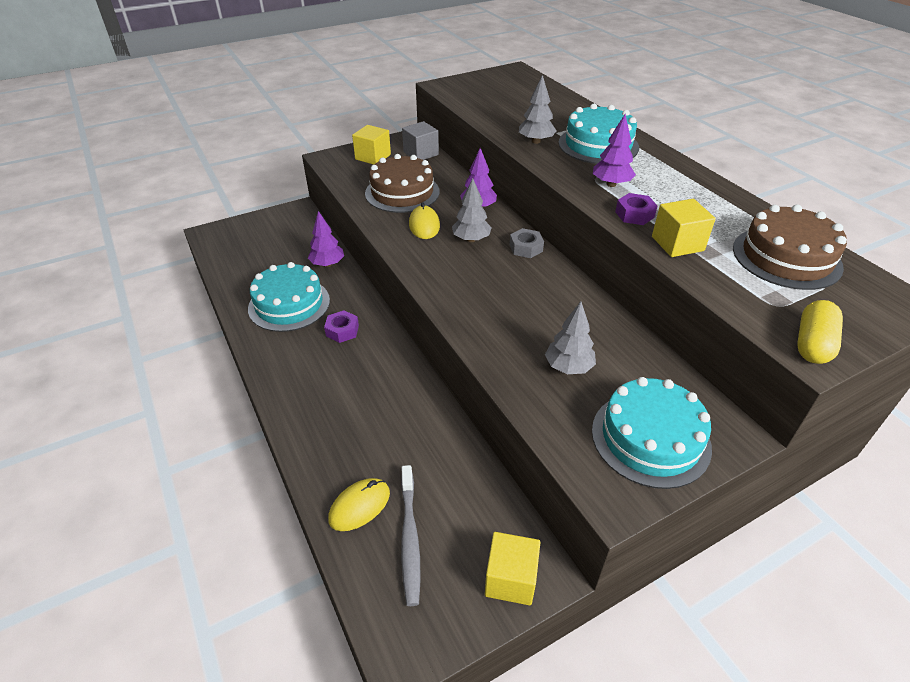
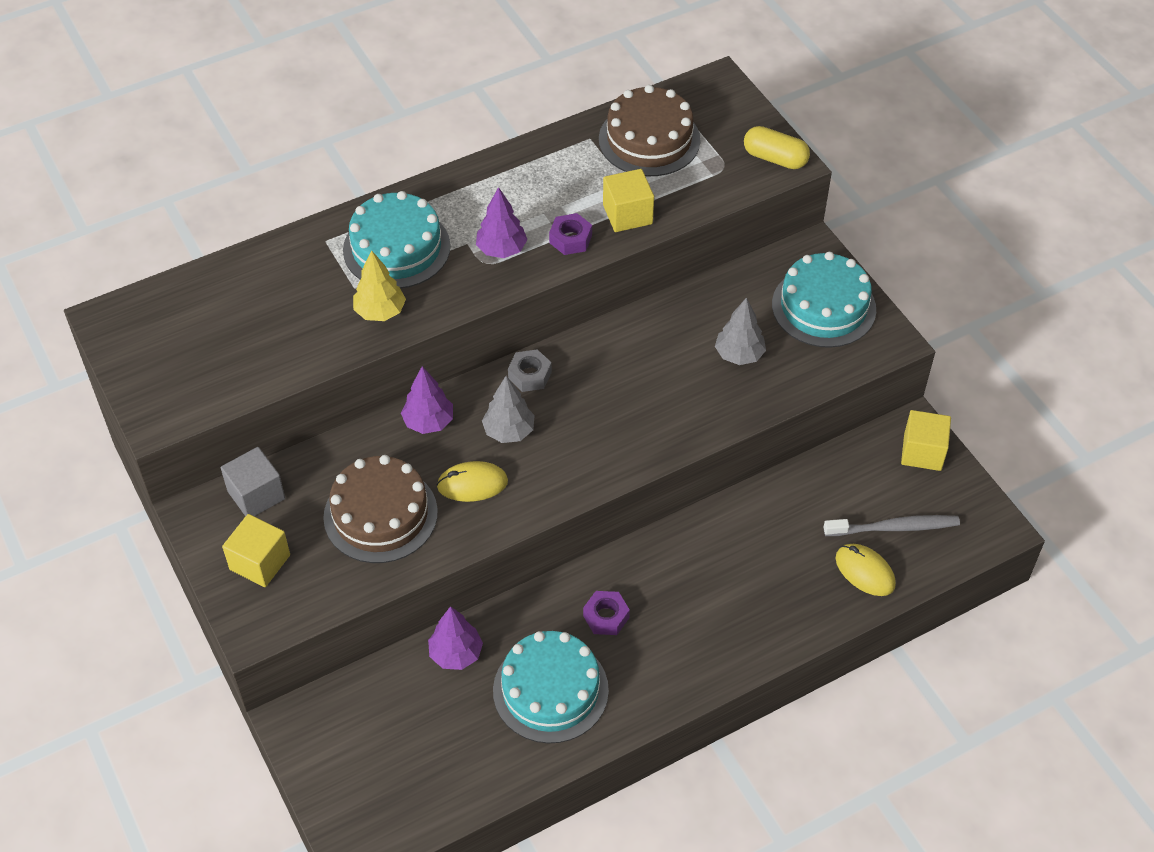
camera: 90 degrees left, 10 degrees up
(536, 141) = (380, 312): grey tree -> yellow tree

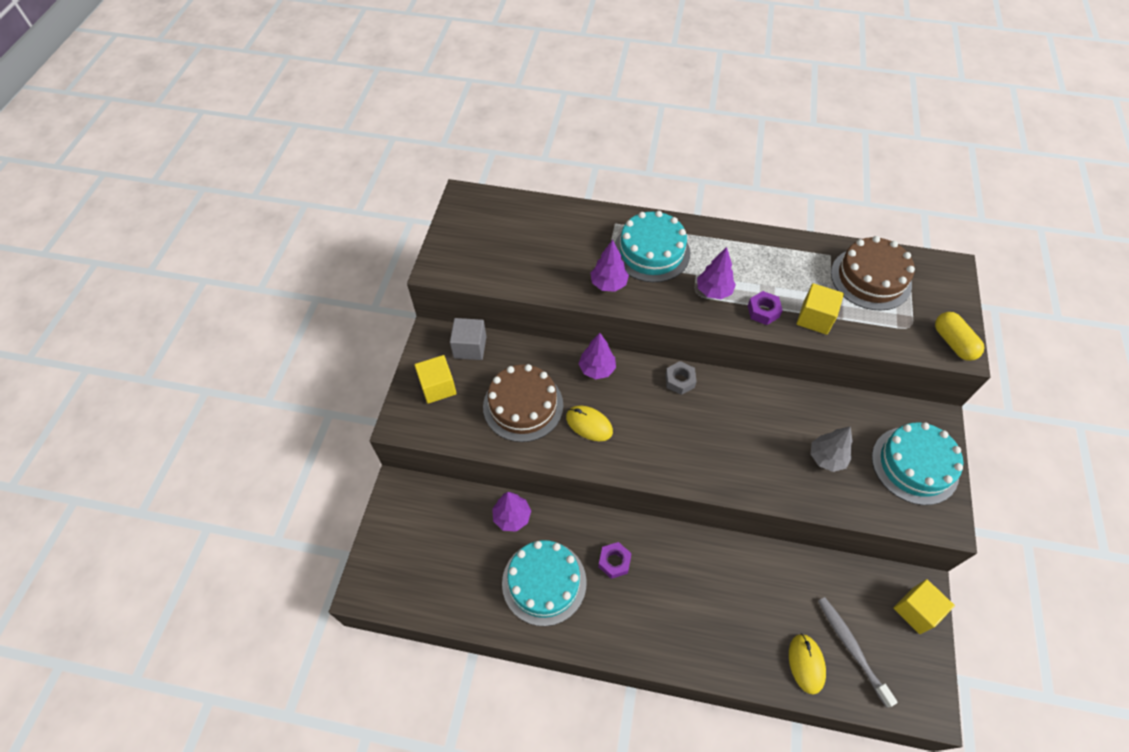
camera: 40 degrees right, 5 degrees up
(380, 312) = (608, 284): yellow tree -> purple tree
(509, 431) = (638, 407): grey tree -> none
(893, 527) = (852, 648): grey toothbrush -> grey toothbrush turned 150 degrees counterclockwise

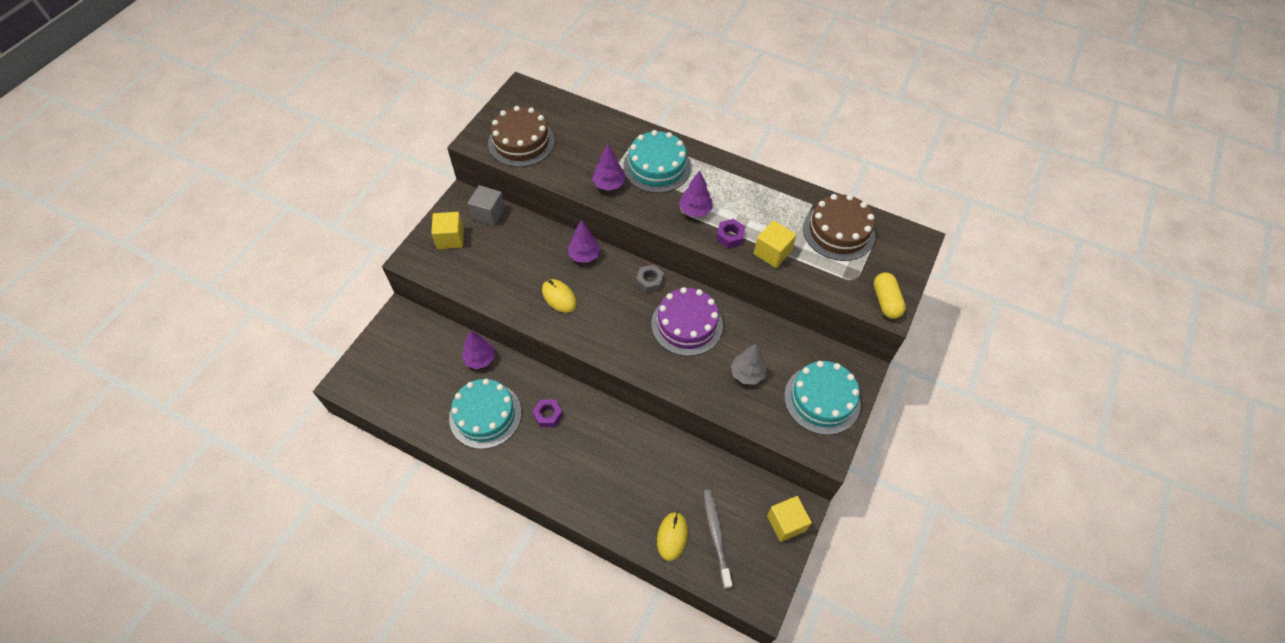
camera: 15 degrees right, 0 degrees up
(523, 405) = (512, 269): brown cake -> brown cake (521, 142)
(740, 419) = (687, 324): none -> purple cake

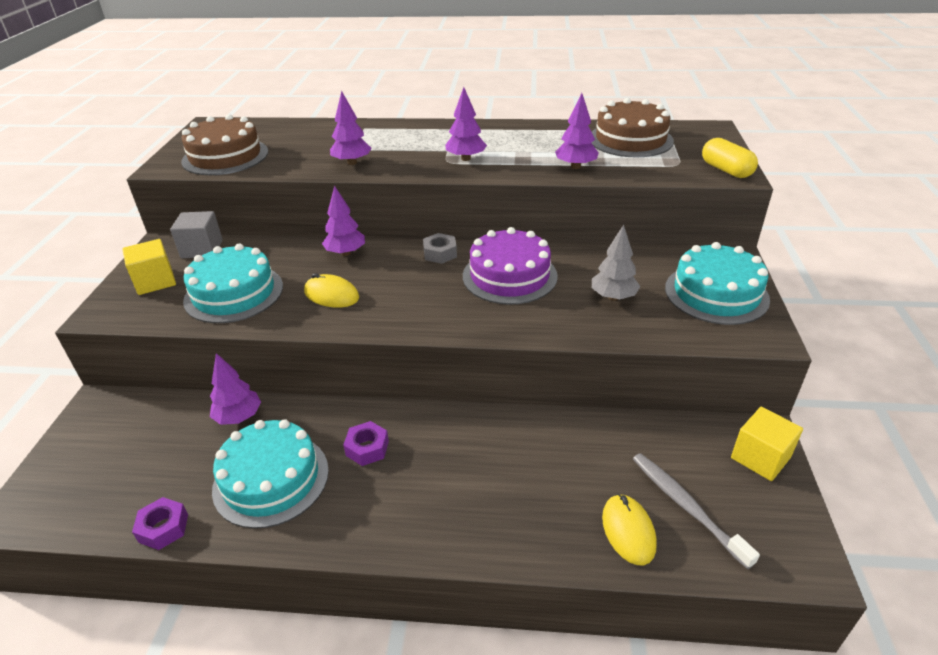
camera: 20 degrees left, 20 degrees down
(657, 167) = (400, 141): turquoise cake -> turquoise cake (234, 293)
(730, 236) = (519, 166): purple nut -> purple nut (163, 528)
(772, 252) = (575, 166): yellow cube -> purple tree

